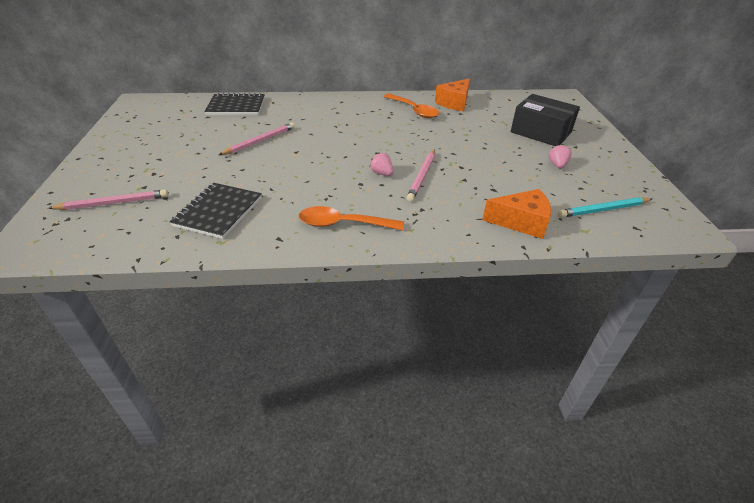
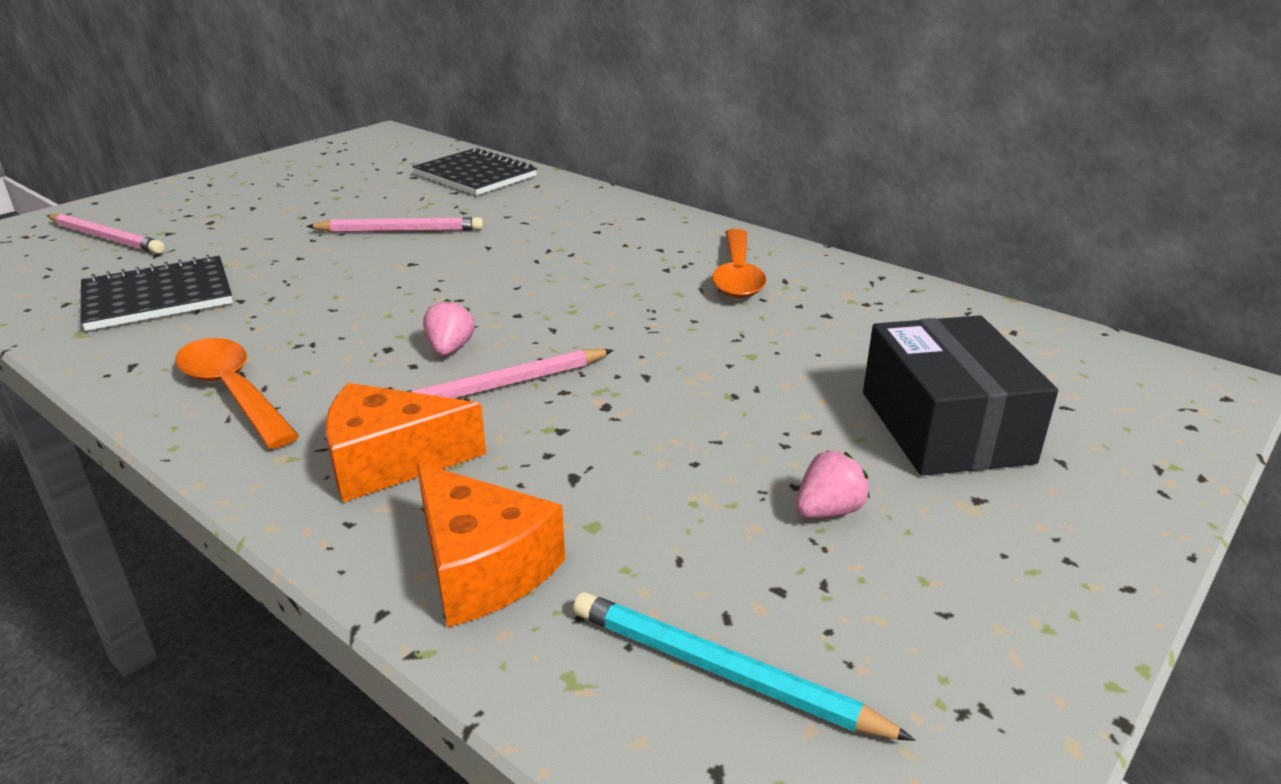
camera: 45 degrees right, 10 degrees down
(454, 103) = (855, 292): orange cheese -> orange cheese (390, 462)

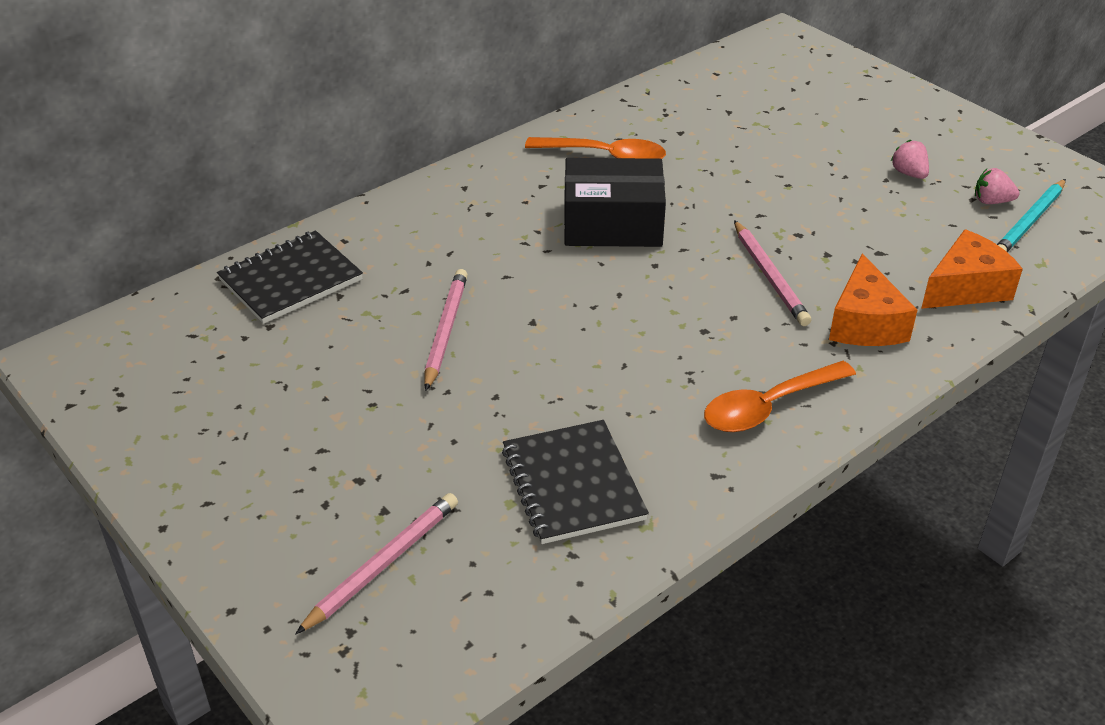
camera: 80 degrees left, 10 degrees up
(450, 349) = (711, 298): pink strawberry -> pink strawberry (991, 201)
(944, 427) = (828, 122): black box -> black box (612, 224)

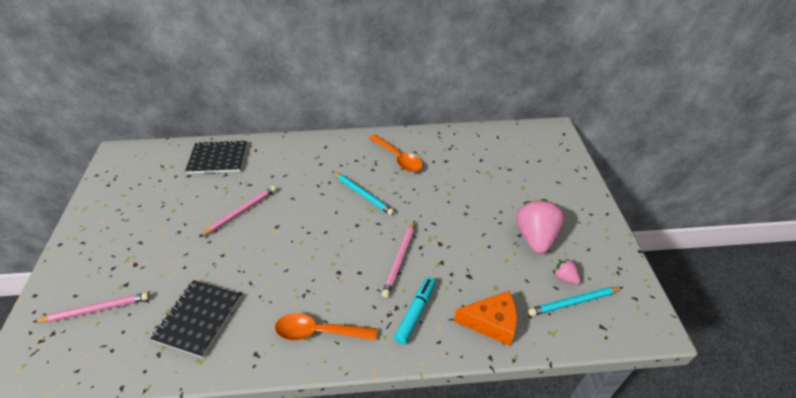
camera: 35 degrees right, 5 degrees up
(612, 224) = (363, 194): black box -> turquoise pencil
(865, 323) = (415, 313): orange cheese -> turquoise marker
(909, 173) = (535, 238): pink strawberry -> pink strawberry, size x2.16

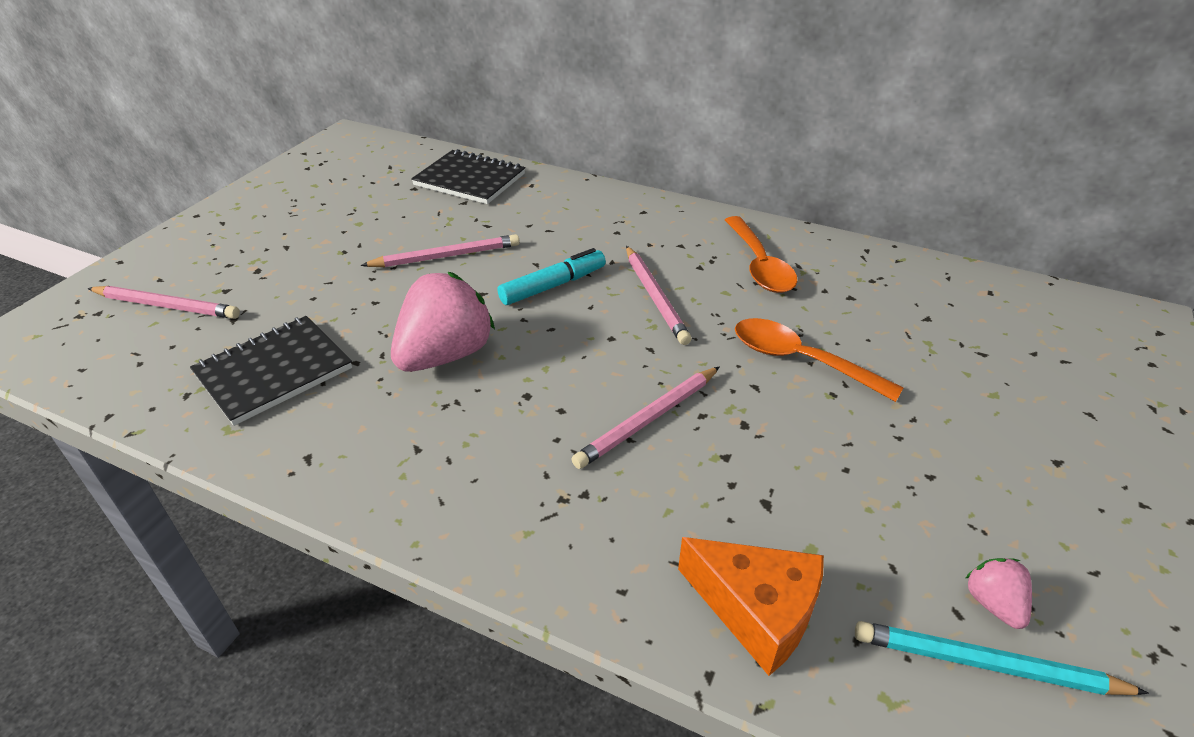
camera: 30 degrees right, 5 degrees down
(319, 332) = (425, 470): orange spoon -> orange spoon (800, 360)
(363, 194) = (655, 297): turquoise pencil -> pink pencil
(415, 313) = (613, 519): turquoise marker -> turquoise marker (553, 286)
(535, 238) = (967, 496): pink strawberry -> pink strawberry (445, 355)

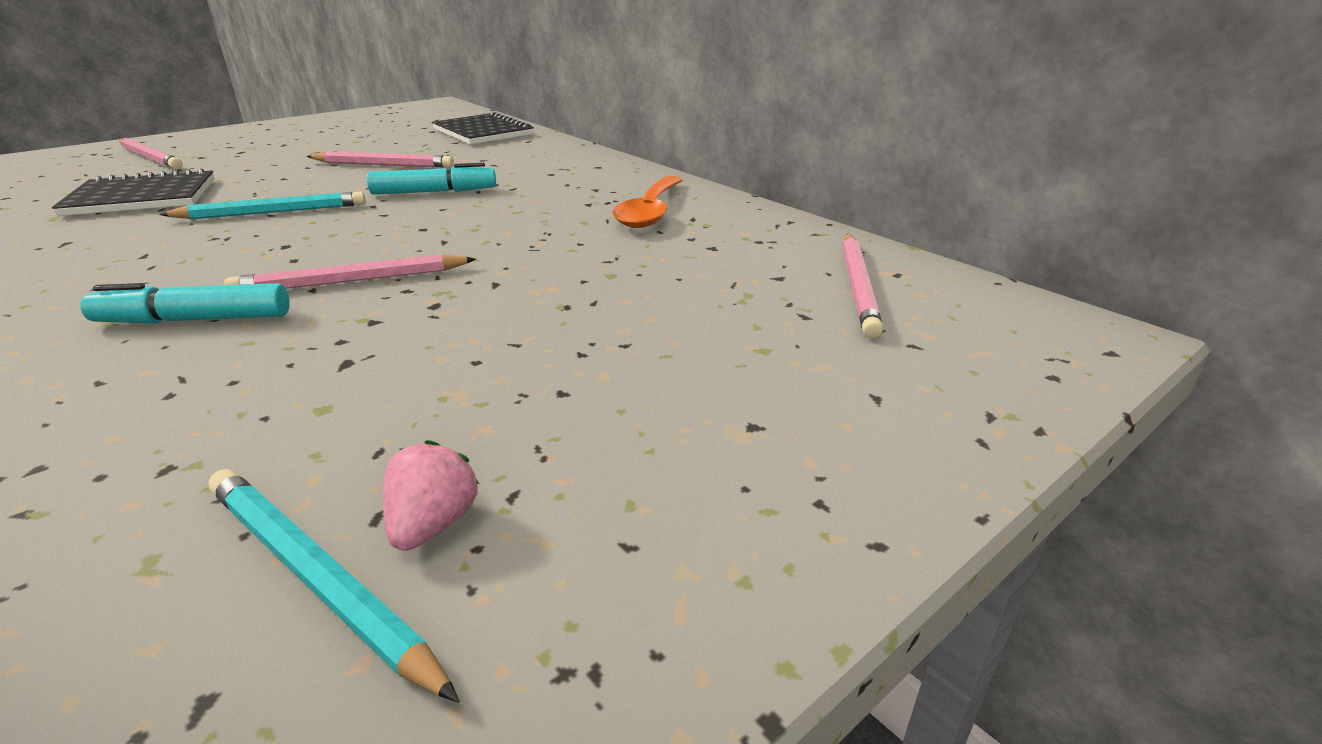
camera: 25 degrees right, 10 degrees down
(445, 355) = (272, 212): pink strawberry -> turquoise pencil
(592, 505) = (194, 320): none -> turquoise marker
(655, 297) = (510, 213): pink pencil -> pink pencil (858, 286)
(756, 611) = (175, 436): orange cheese -> none
(800, 360) = (574, 276): orange spoon -> none

